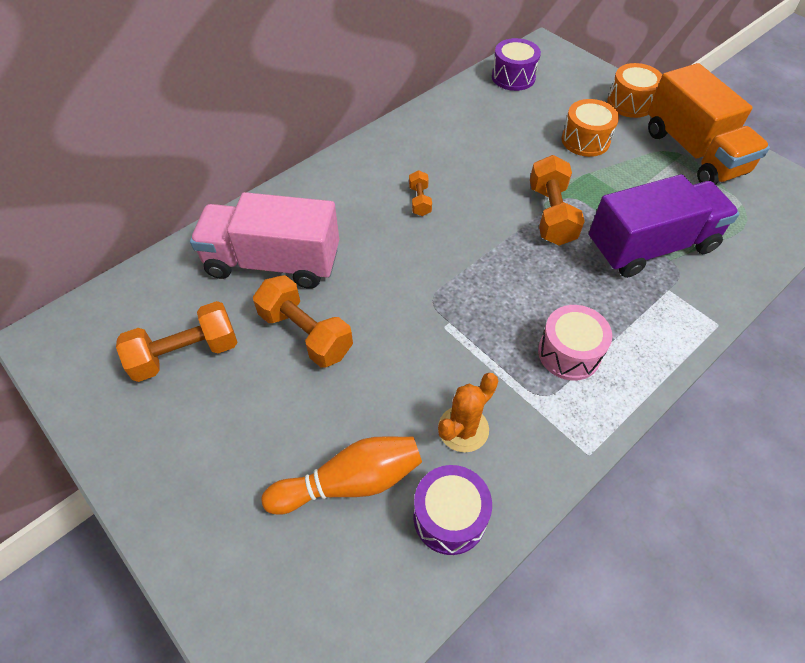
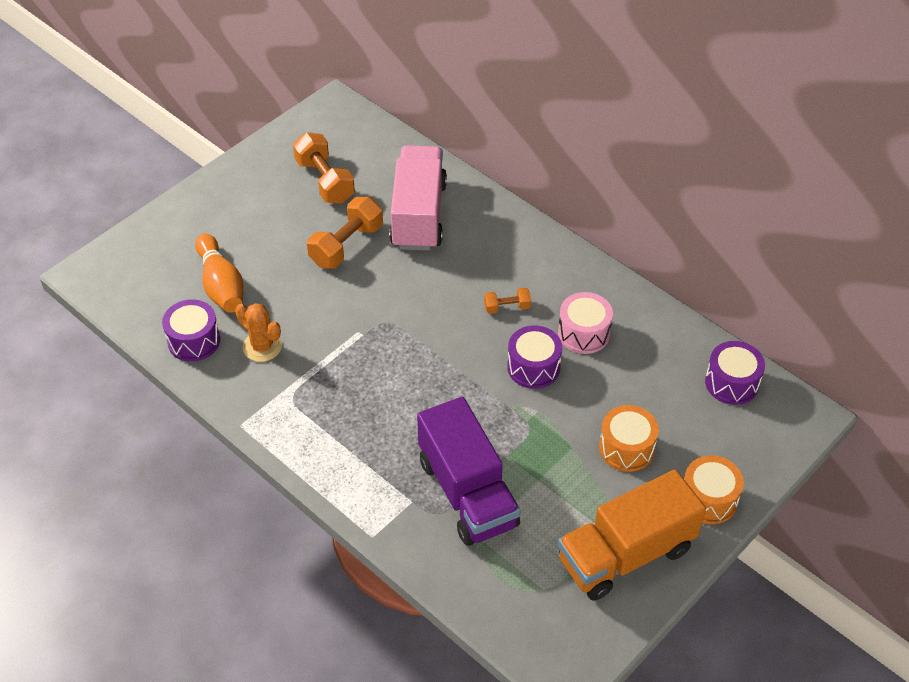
camera: 85 degrees right, 5 degrees down
(497, 188) = (533, 367): none -> purple drum
(551, 214) = (502, 411): orange dumbbell -> none
(569, 353) = (334, 417): pink drum -> pink drum (583, 333)

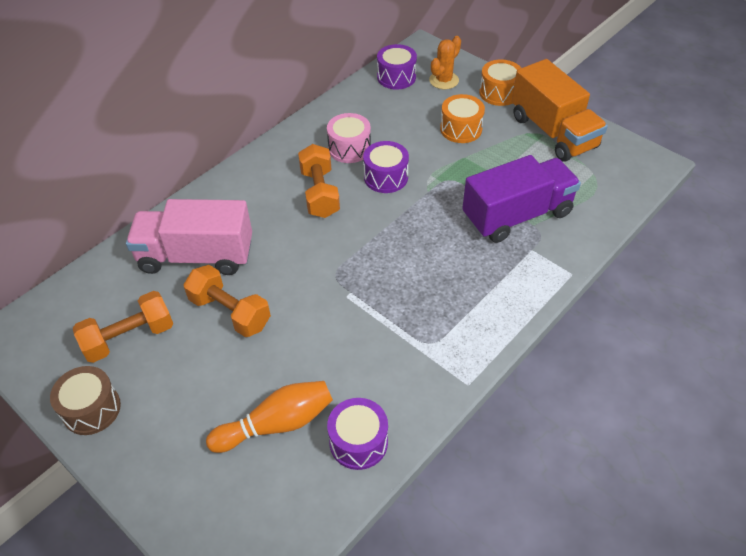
camera: 90 degrees left, 0 degrees up
(255, 168) = (91, 409): none -> brown drum
(262, 346) = (366, 375): orange cactus -> orange cactus (444, 80)
(507, 307) = (319, 193): orange dumbbell -> orange dumbbell, size x1.90

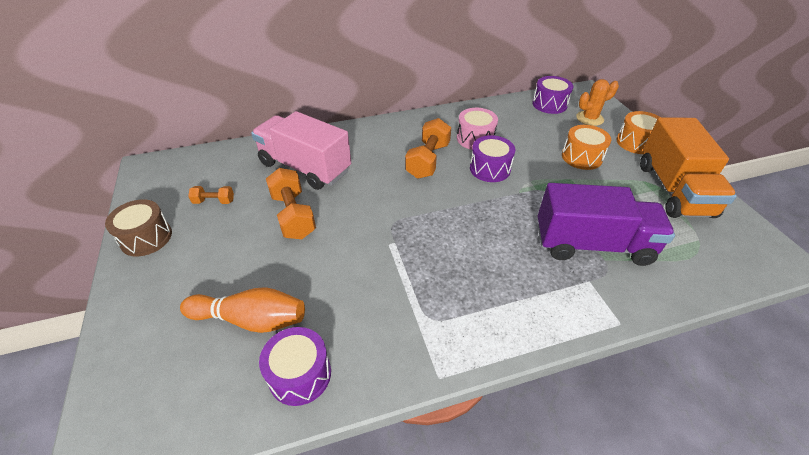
camera: 30 degrees right, 5 degrees down
(129, 338) = (214, 201): orange dumbbell -> orange dumbbell, size x0.53

